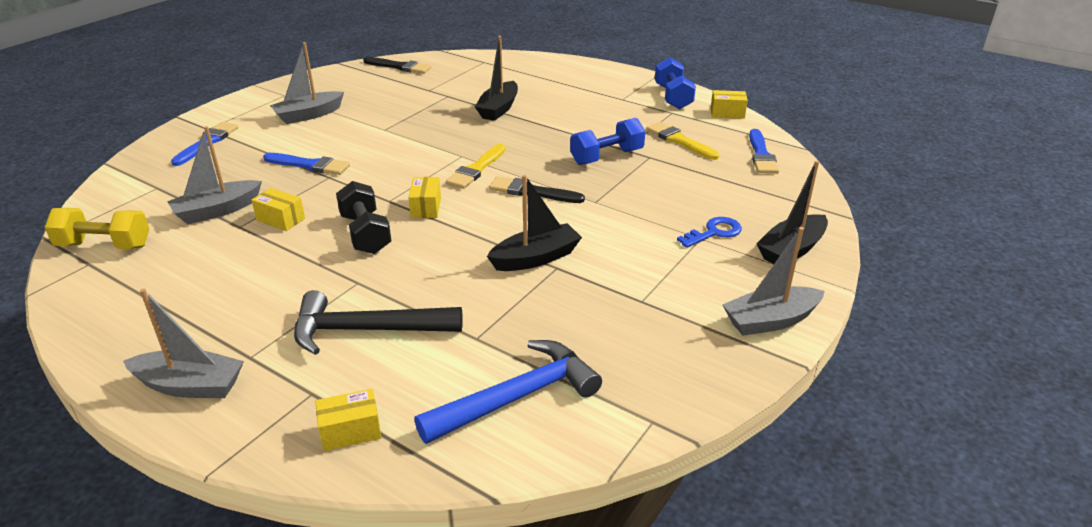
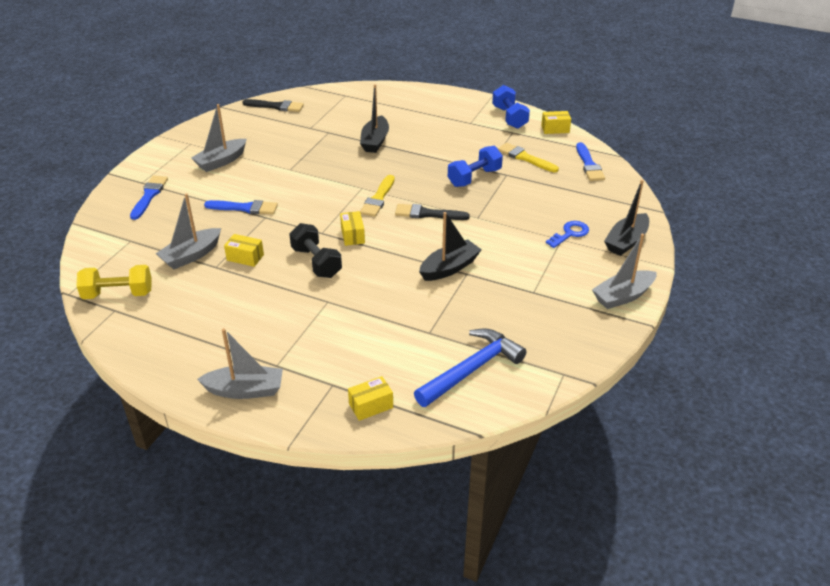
camera: 10 degrees left, 5 degrees up
(366, 330) = (350, 336): black hammer -> none

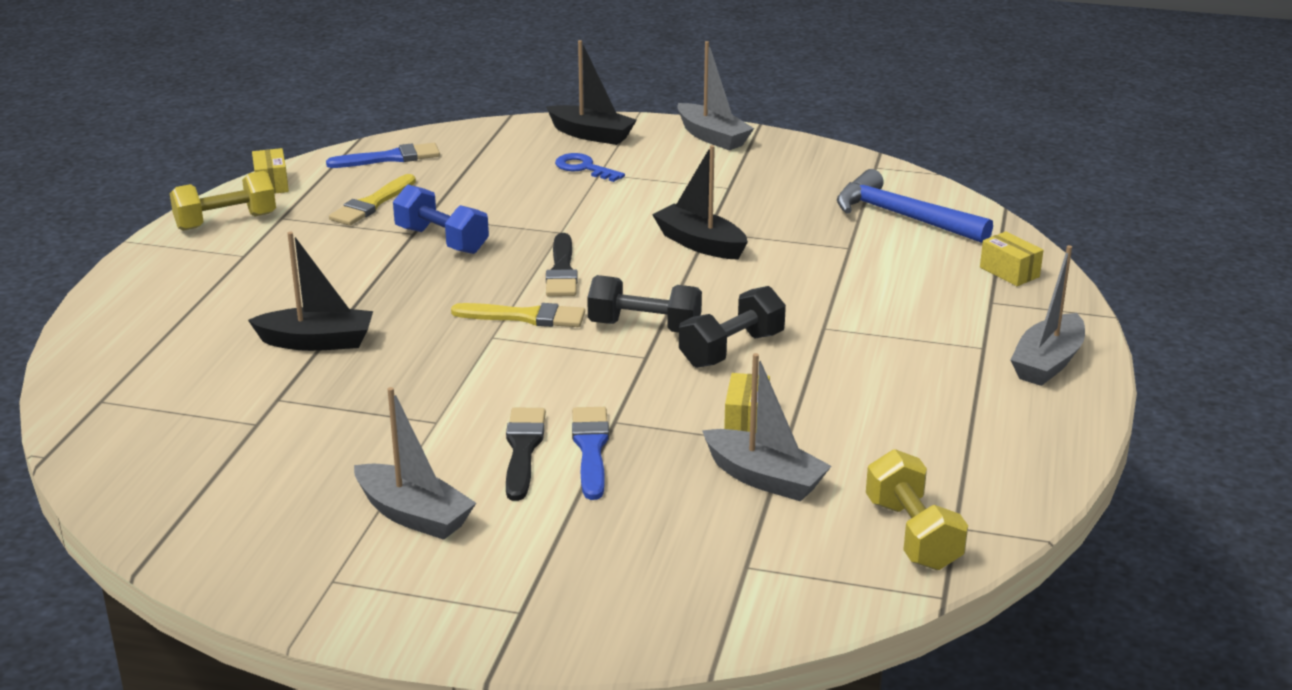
camera: 100 degrees left, 10 degrees down
(149, 196) = (575, 584): blue brush -> none
(245, 390) = (1047, 363): grey boat -> grey boat turned 135 degrees counterclockwise
(276, 106) = (145, 486): black brush -> black brush (523, 449)
(352, 235) = (644, 327): yellow box -> black dumbbell
(509, 117) = (226, 222): blue dumbbell -> yellow dumbbell

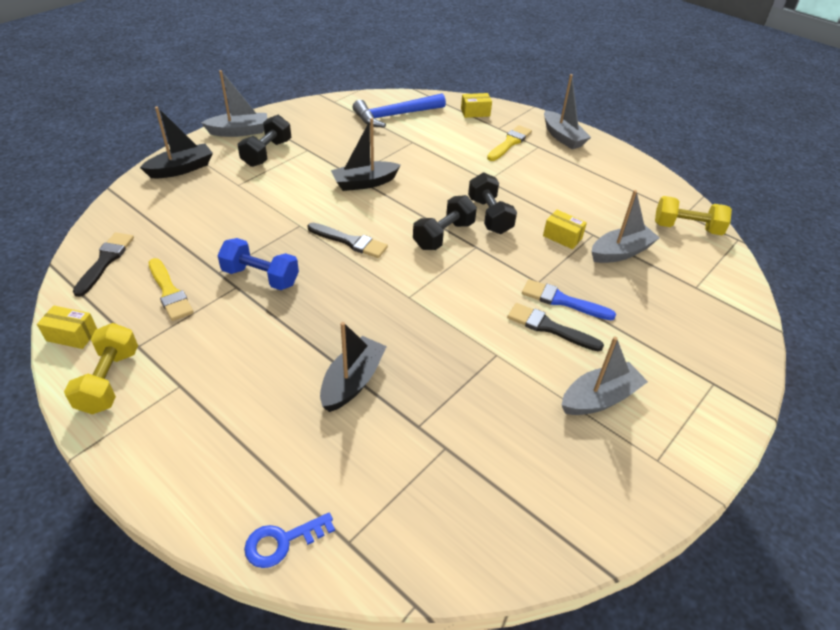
camera: 65 degrees left, 15 degrees up
(390, 158) = (105, 261): blue brush -> black brush
(442, 240) = (260, 277): blue dumbbell -> blue dumbbell turned 45 degrees clockwise
(526, 317) = (395, 275): yellow brush -> yellow brush (510, 143)
(584, 168) = (224, 187): blue key -> blue key (282, 541)
(687, 167) = (267, 153): none -> black dumbbell

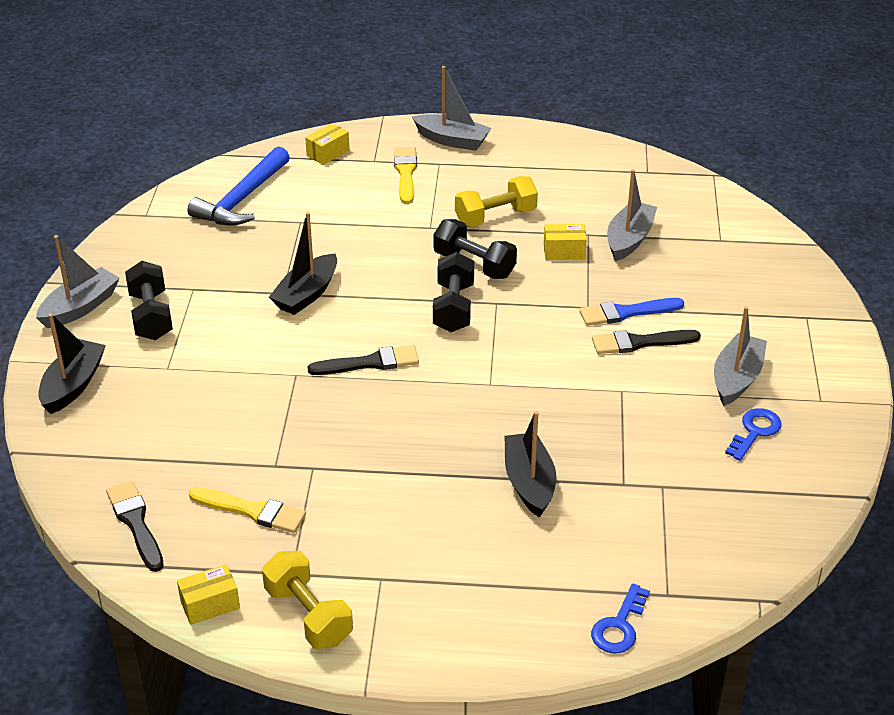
camera: 35 degrees left, 5 degrees down
(260, 277) = (325, 445): blue dumbbell -> none
(570, 451) = (755, 431): none -> blue key
(686, 228) = (662, 185): yellow dumbbell -> yellow dumbbell (495, 217)

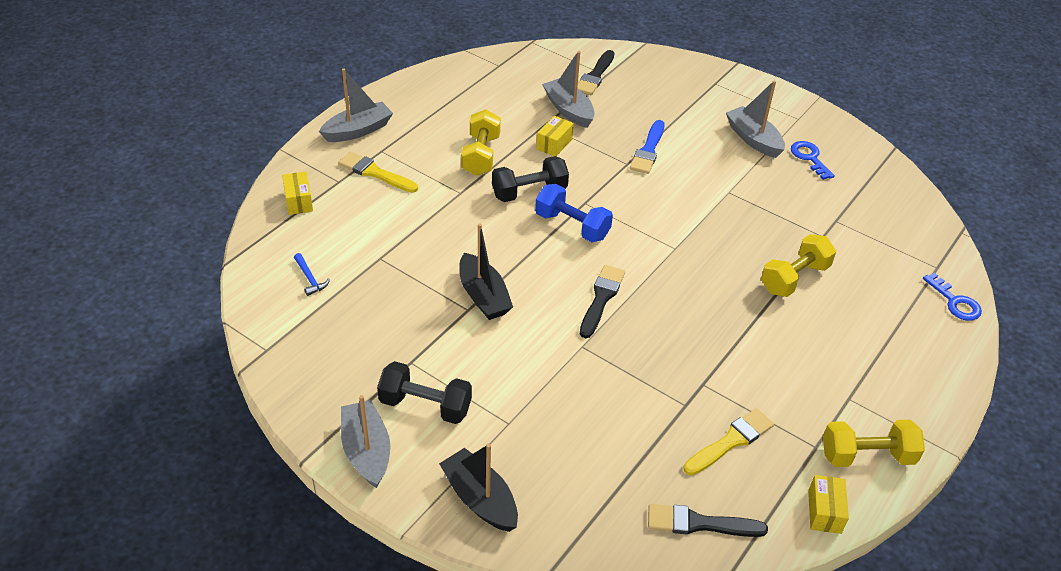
camera: 60 degrees left, 5 degrees up
(242, 199) = (310, 278): blue hammer -> blue hammer, size x0.42
(453, 308) = (572, 226): black dumbbell -> blue dumbbell
(529, 483) = (794, 278): black boat -> yellow dumbbell
(640, 343) = (685, 160): black brush -> black brush (595, 76)

